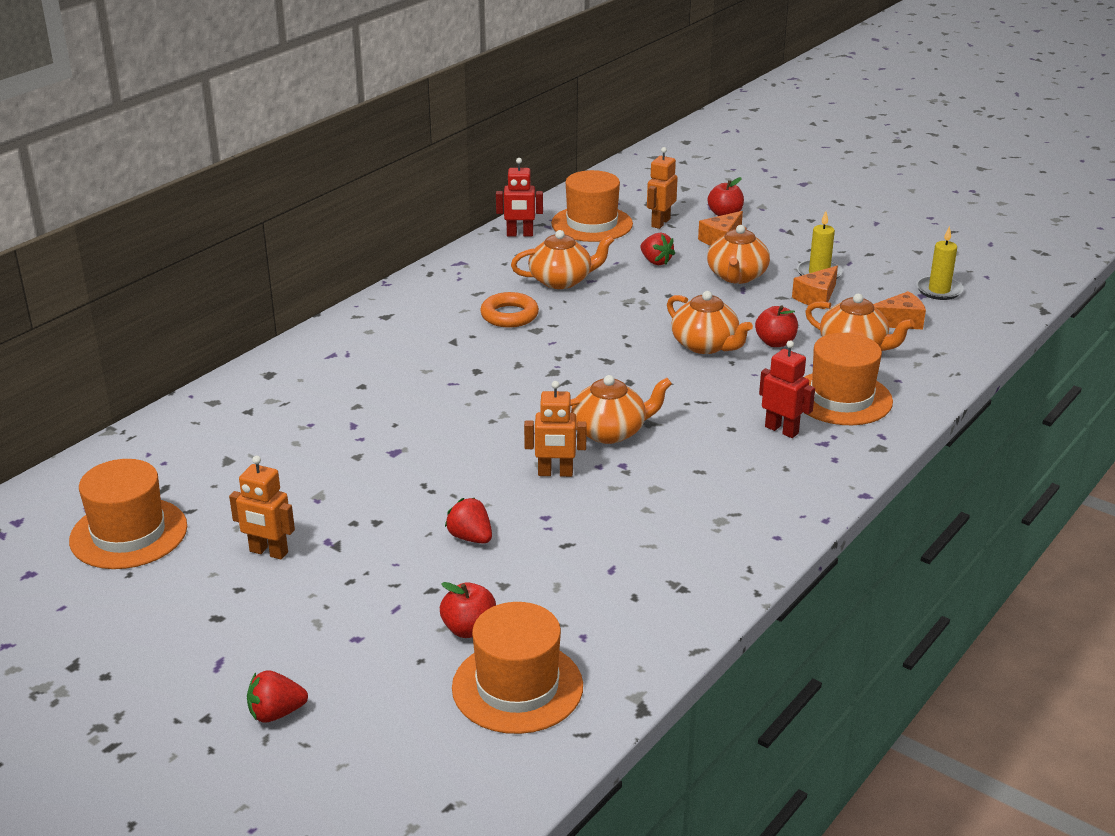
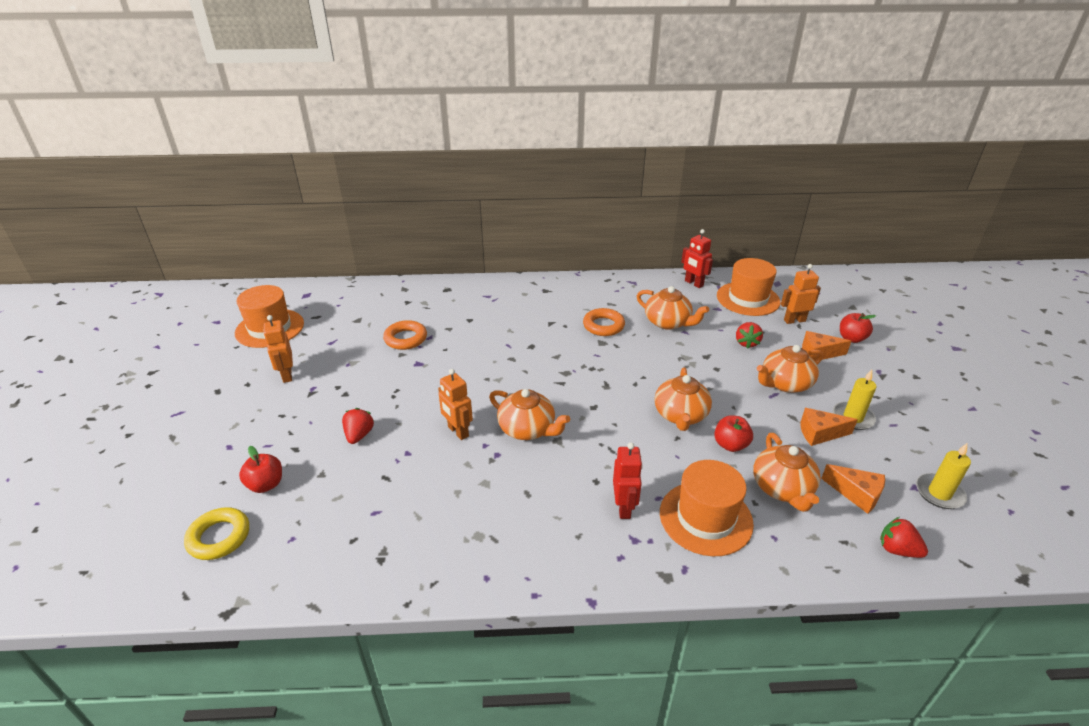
camera: 50 degrees right, 5 degrees up
(276, 713) = (143, 456): red strawberry -> red strawberry (897, 549)
(329, 441) = (405, 339): none -> orange ring
(517, 687) = (219, 537): orange hat -> yellow ring

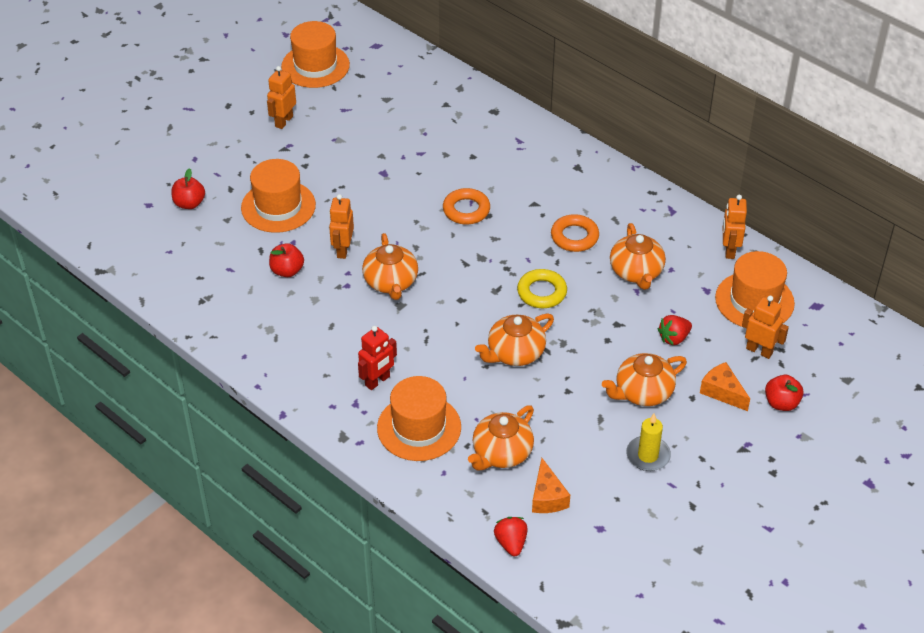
camera: 45 degrees right, 10 degrees up
(219, 537) = (134, 221): yellow ring -> yellow ring (542, 292)
(359, 435) = (278, 206): red strawberry -> orange hat
(405, 339) = (401, 142): orange ring -> orange ring (466, 210)
(693, 283) = (729, 250): red robot -> orange robot
(730, 445) = (515, 400): red apple -> red apple (287, 271)
(785, 383) = (643, 392): orange teapot -> orange teapot turned 45 degrees counterclockwise
(820, 433) = (598, 444): orange cheese -> none
(939, 493) = (609, 545): yellow candle -> none

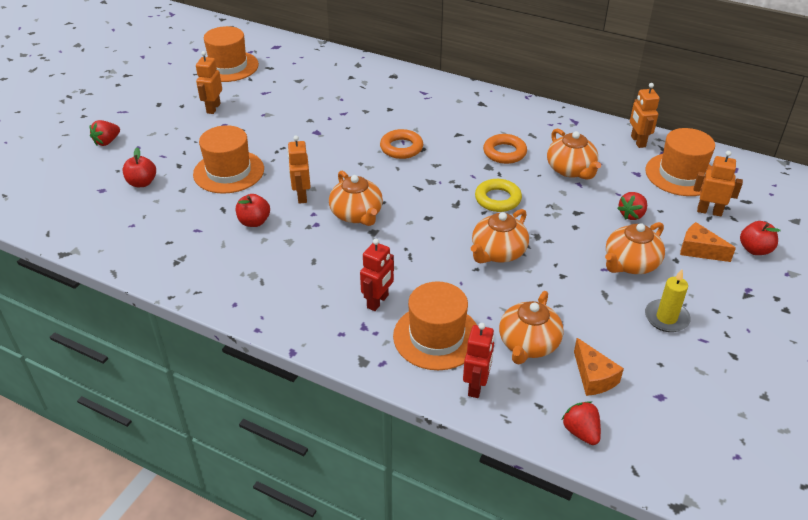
camera: 15 degrees left, 5 degrees down
(165, 146) = (107, 142): none -> red strawberry
(436, 482) = (476, 386): none -> red robot

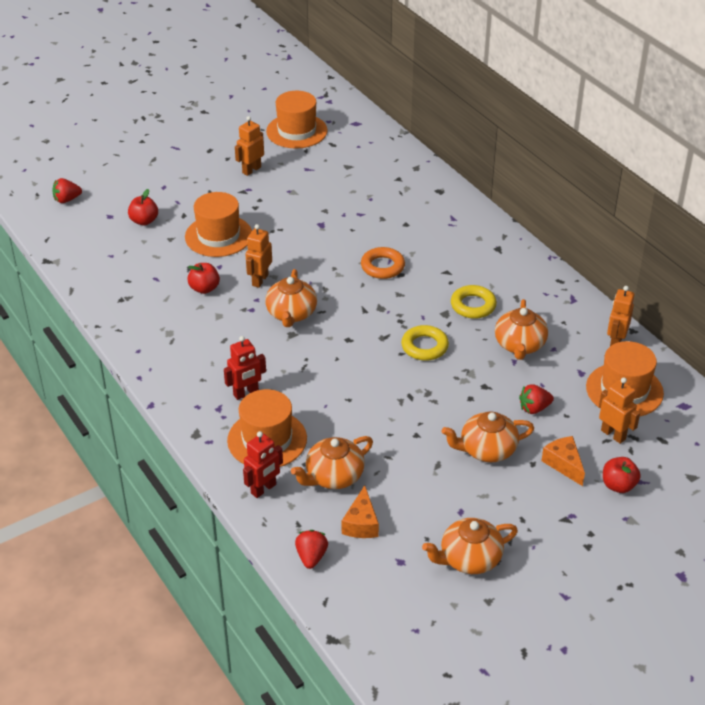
camera: 30 degrees right, 0 degrees up
(107, 142) = (143, 173): red strawberry -> red strawberry (67, 200)
(498, 252) = (379, 393): orange teapot -> orange teapot (469, 559)
(504, 152) = (473, 305): orange ring -> yellow ring
(666, 318) = (471, 506): yellow candle -> none

